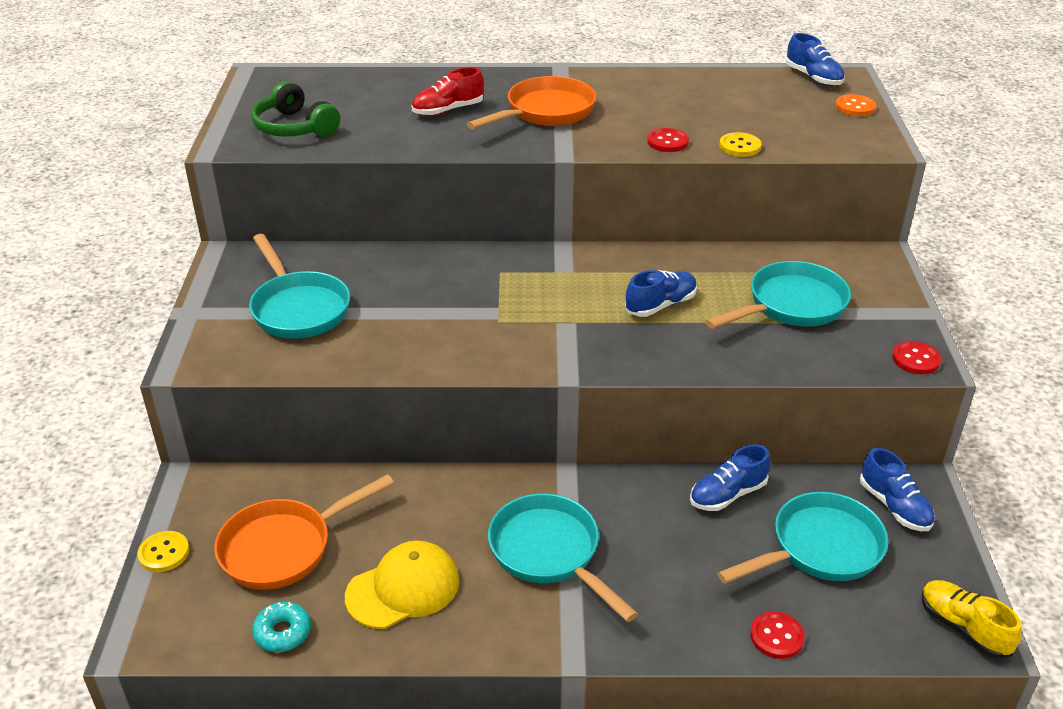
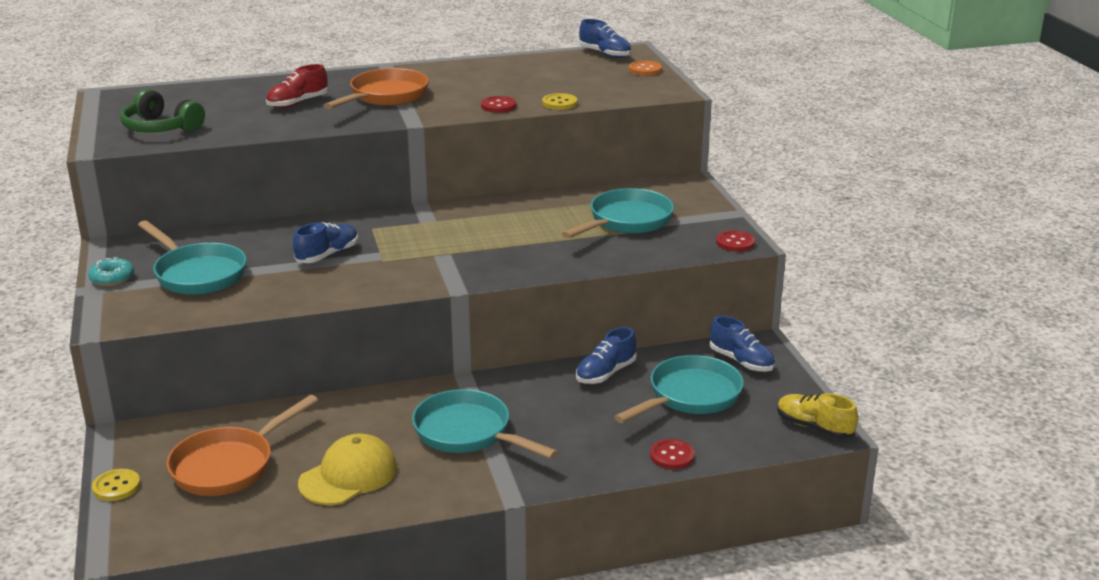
camera: 15 degrees left, 10 degrees down
(283, 632) = (250, 521): turquoise donut -> turquoise donut (112, 278)
(661, 305) = (519, 233): blue shoe -> blue shoe (327, 255)

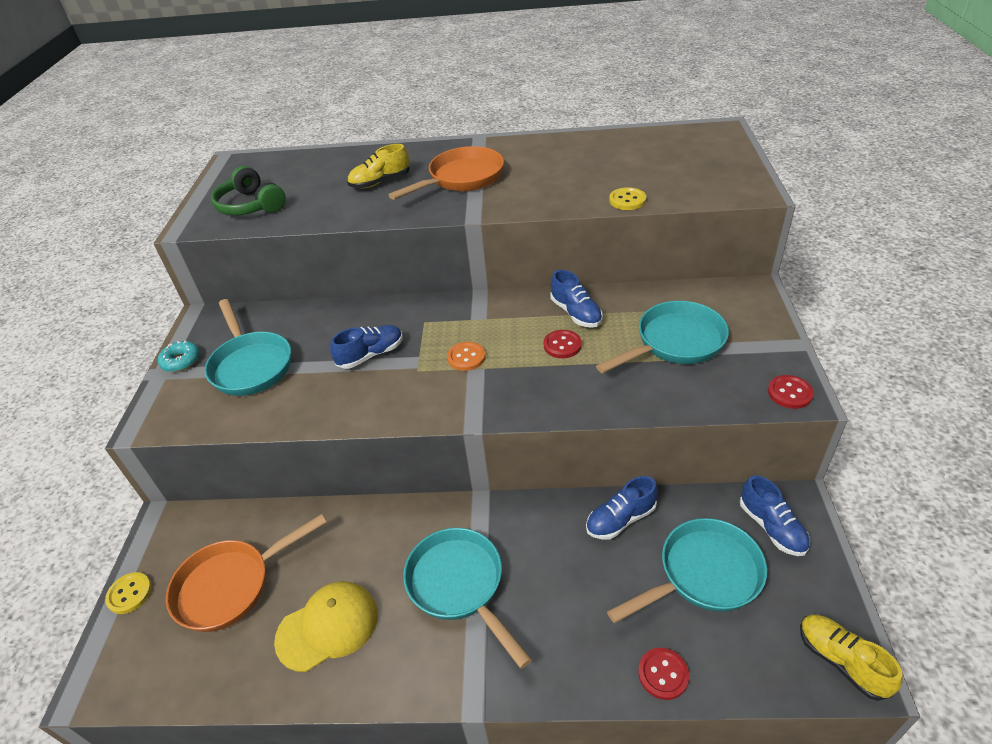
camera: 20 degrees right, 15 degrees up
(298, 103) = (380, 182): red shoe -> yellow shoe
(498, 106) = (564, 200): red button -> red button (562, 345)
(605, 54) = (693, 133): blue shoe -> blue shoe (576, 313)
(645, 70) = (730, 157): orange button -> orange button (466, 357)

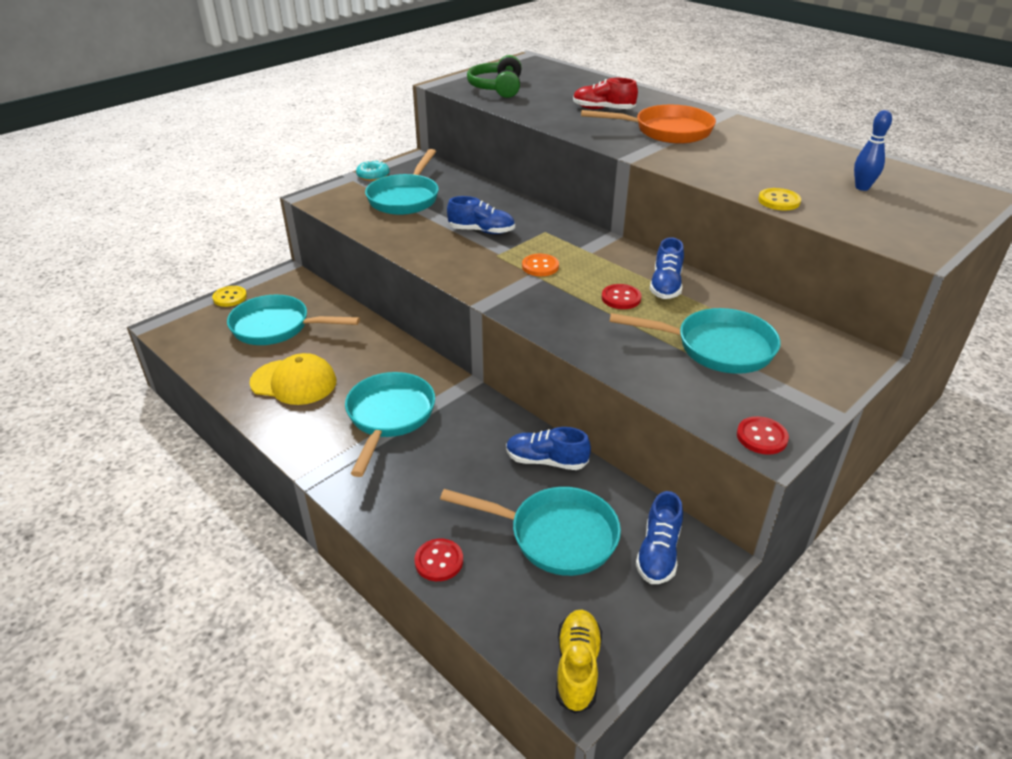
camera: 40 degrees right, 5 degrees down
(231, 585) = (277, 327): orange pan -> turquoise pan
(380, 182) = (603, 109): yellow shoe -> red shoe
(656, 160) = (862, 187): none -> blue bowling pin

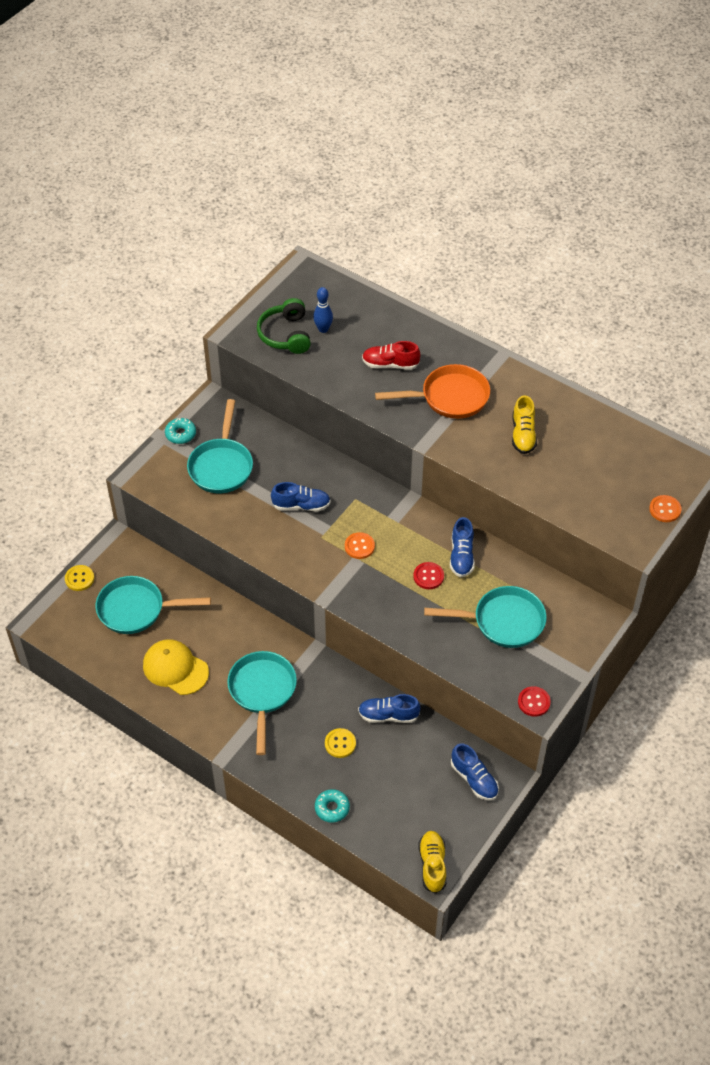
camera: 10 degrees left, 15 degrees up
(294, 382) = (175, 668): yellow cap -> yellow cap turned 150 degrees counterclockwise
(439, 561) = (332, 808): red button -> turquoise donut
(555, 536) = (405, 777): turquoise pan -> none
(658, 553) = (474, 779): blue shoe -> blue shoe turned 45 degrees counterclockwise
(754, 159) = (523, 435): none -> yellow shoe
(779, 201) = (541, 495): yellow button -> yellow button (340, 743)
(862, 187) = (605, 467): blue bowling pin -> blue bowling pin (323, 329)
(953, 224) = (665, 509): none -> orange button

